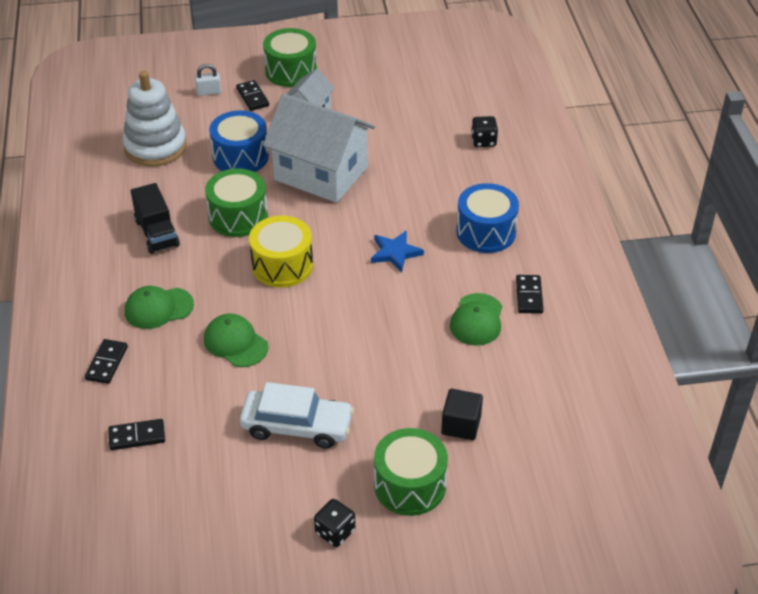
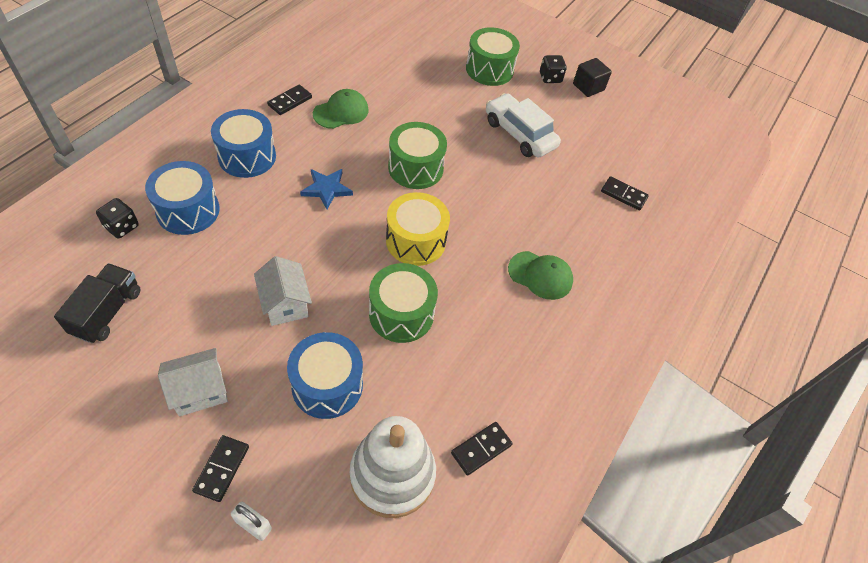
camera: 145 degrees left, 10 degrees up
(107, 363) = (611, 259): black domino -> black domino (481, 449)
(157, 233) = (484, 351): black truck -> black truck (107, 312)
(235, 343) = (508, 208): green cap -> none
(291, 71) = (134, 478): green drum -> green drum (415, 168)
(321, 173) = (285, 303): white house -> white house, size x0.51
(461, 425) = (428, 73): black cube -> black cube (588, 87)
(462, 175) = (188, 210): none -> blue drum

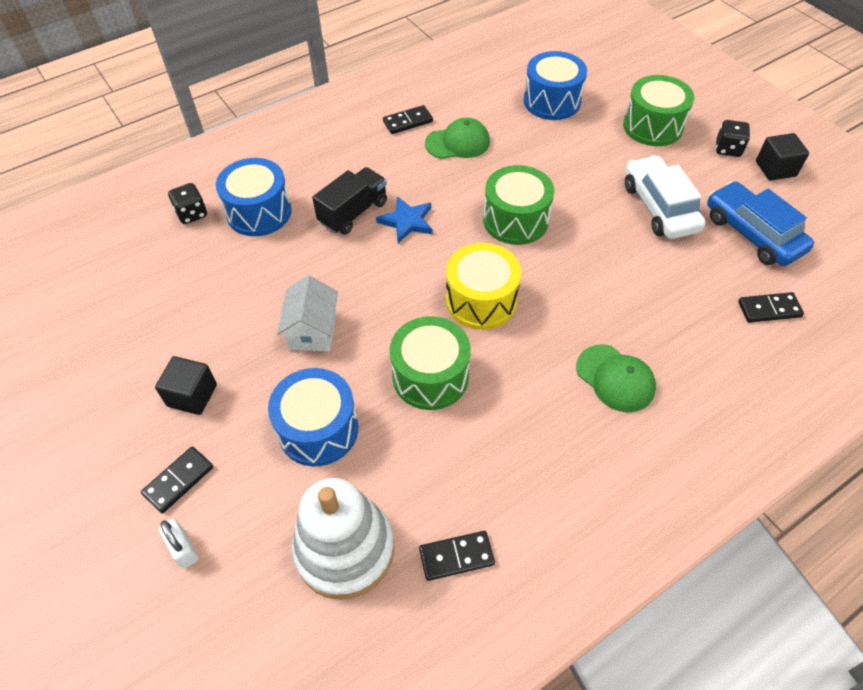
camera: 30 degrees right, 0 degrees up
(107, 312) = (143, 293): black truck -> black truck (353, 213)
(200, 391) = (192, 395): white house -> black cube
(247, 156) = (339, 170): blue drum -> blue drum (552, 101)
(591, 140) = (752, 233): none -> blue car
(623, 195) = (769, 309): black domino -> black domino turned 60 degrees counterclockwise

